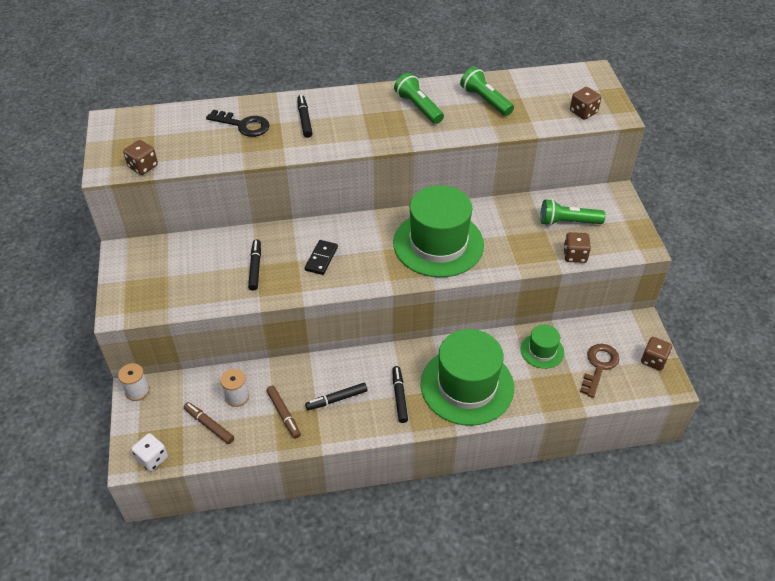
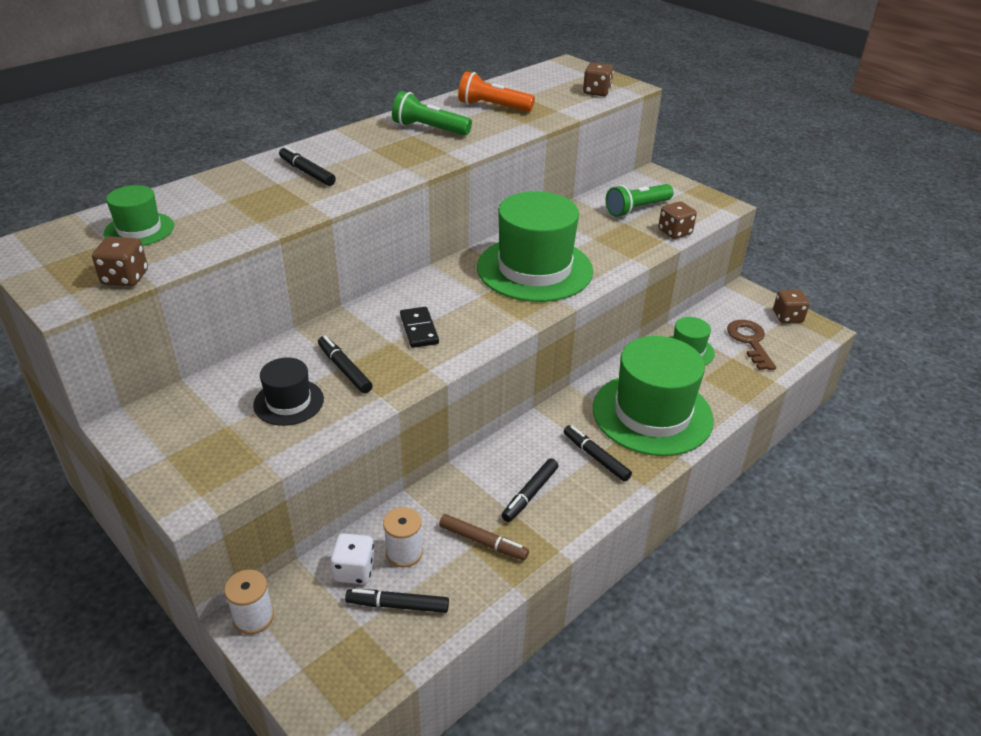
camera: 35 degrees left, 10 degrees down
(152, 459) = (354, 691): white dice -> white dice (354, 570)
(176, 132) = (139, 229): none -> green hat
(208, 276) = (288, 402): none -> black hat
(209, 425) = (397, 605): brown marker -> black marker
(243, 125) = (231, 198): black key -> none
(485, 100) = (492, 107): green flashlight -> orange flashlight

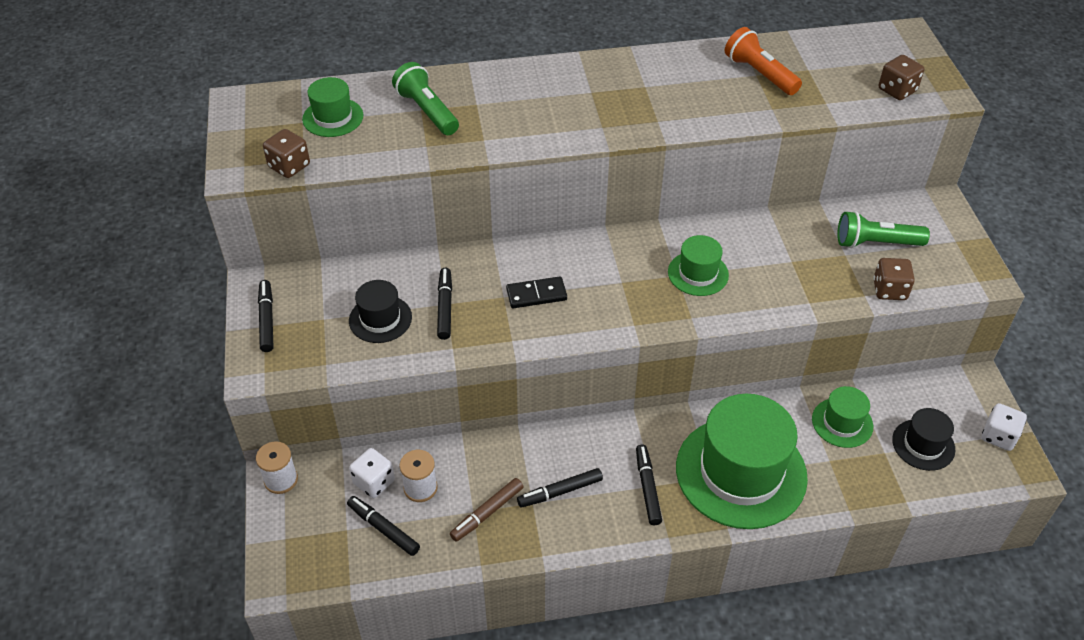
camera: 35 degrees right, 10 degrees up
(307, 172) = (510, 100): black marker -> black marker (267, 320)
(419, 329) = (536, 295): black domino -> black domino turned 60 degrees clockwise
(429, 129) = (667, 83): green flashlight -> green flashlight (427, 111)
(483, 542) = (487, 513): brown marker -> brown marker turned 75 degrees clockwise
(534, 269) = (698, 273): green hat -> green hat, size x0.48
(750, 341) = (923, 445): brown key -> black hat
(787, 317) = (998, 436): brown dice -> white dice

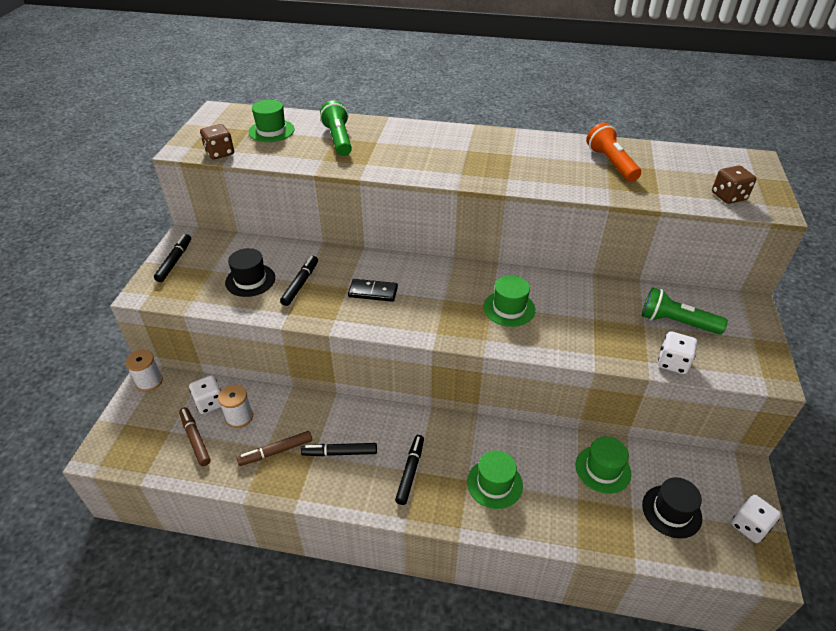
camera: 20 degrees right, 5 degrees down
(383, 529) = (195, 439): black marker -> brown marker
(741, 472) = (494, 483): green hat -> green hat, size x0.48
(889, 290) = (673, 363): brown dice -> white dice

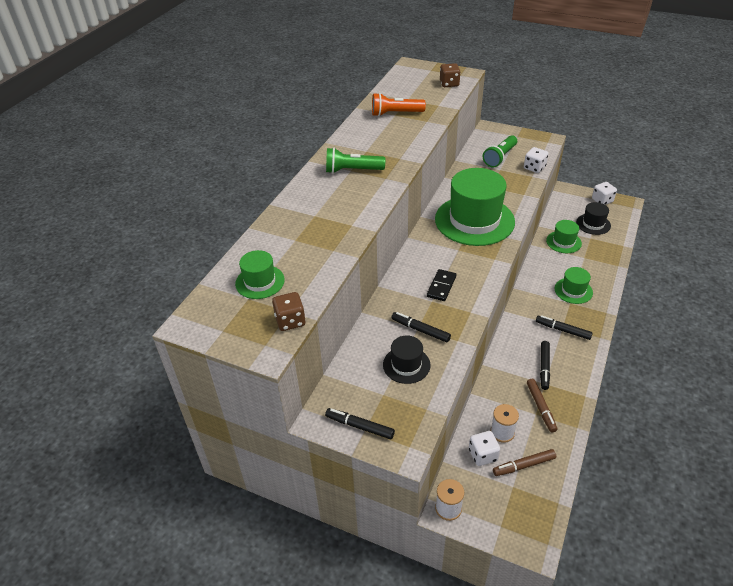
camera: 75 degrees left, 0 degrees up
(338, 139) = (299, 238): green flashlight -> green flashlight (352, 170)
(509, 308) = (474, 220): green hat -> green hat, size x2.08

